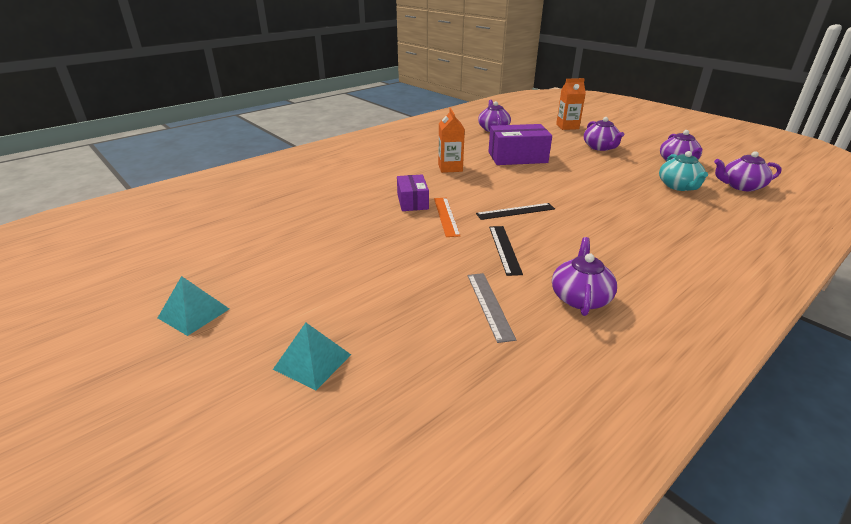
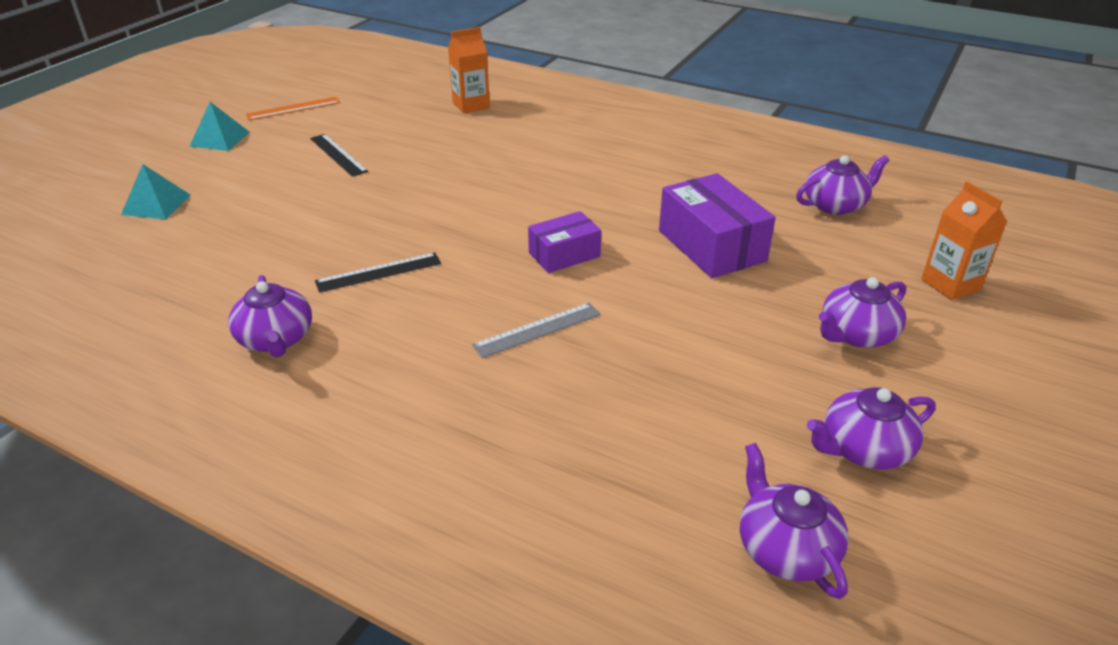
camera: 70 degrees right, 5 degrees up
(412, 201) = (482, 188): purple box -> purple box (564, 255)
(446, 216) = (452, 218): orange ruler -> orange ruler (293, 108)
(450, 168) = (616, 195): orange carton -> orange carton (471, 105)
(489, 305) = (251, 278): grey ruler -> grey ruler (537, 330)
(515, 211) = (494, 268): black ruler -> black ruler (338, 155)
(580, 297) = (276, 339): purple teapot -> purple teapot turned 75 degrees clockwise
(679, 186) = (712, 444): turquoise teapot -> none

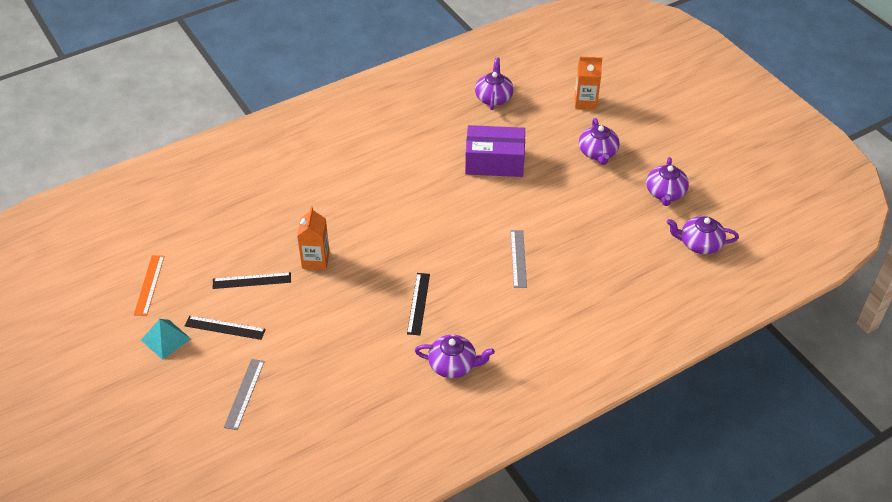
camera: 60 degrees left, 10 degrees up
(156, 204) = (244, 393): turquoise pyramid -> grey ruler
(255, 163) = (225, 327): none -> black ruler
(471, 105) = (236, 189): orange carton -> orange carton (315, 260)
(564, 255) = (459, 221): purple box -> none

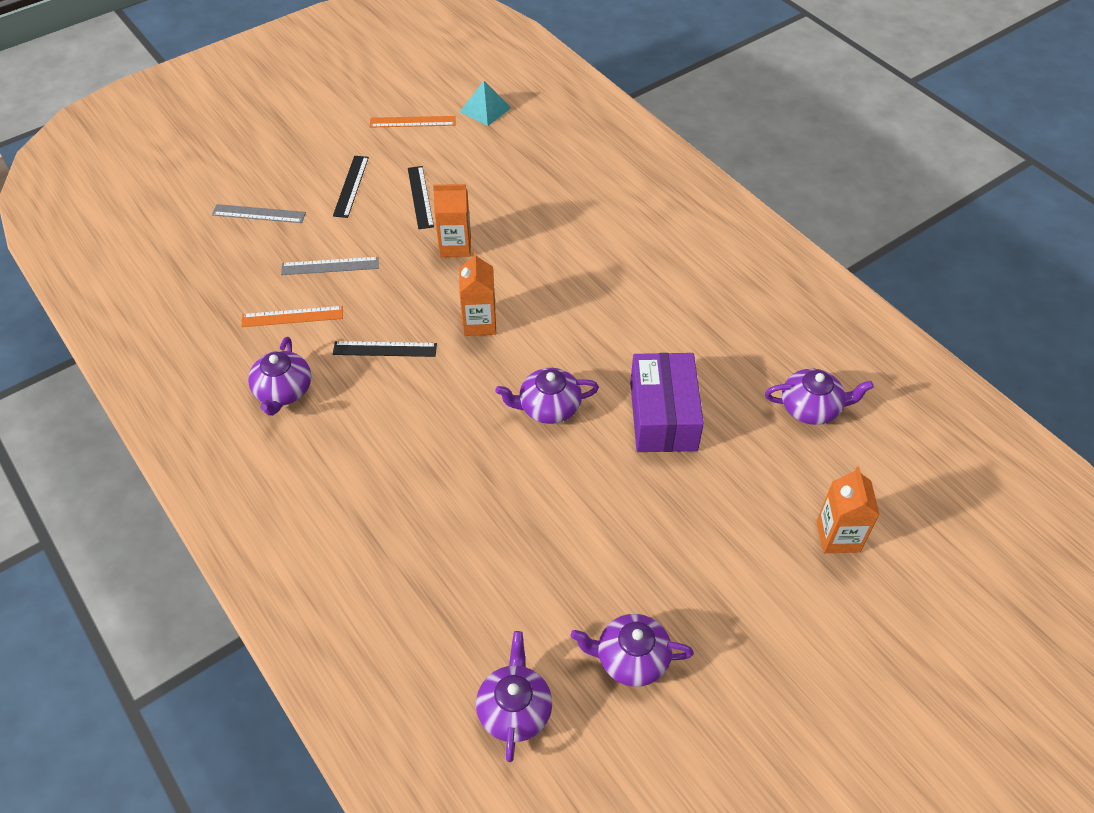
camera: 85 degrees right, 5 degrees up
(166, 339) = (337, 146): turquoise pyramid -> turquoise pyramid (485, 109)
(375, 363) = (292, 316): none -> orange ruler
(400, 248) = (479, 323): none -> orange carton
(518, 258) = (468, 453): grey ruler -> grey ruler (330, 266)
(598, 153) = (711, 555): purple teapot -> purple teapot (548, 407)

